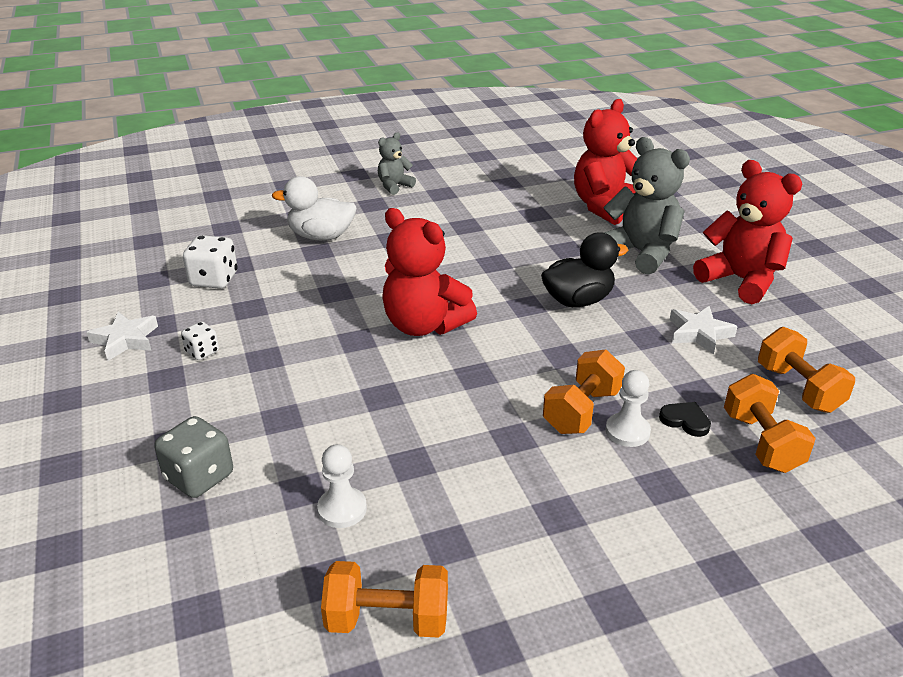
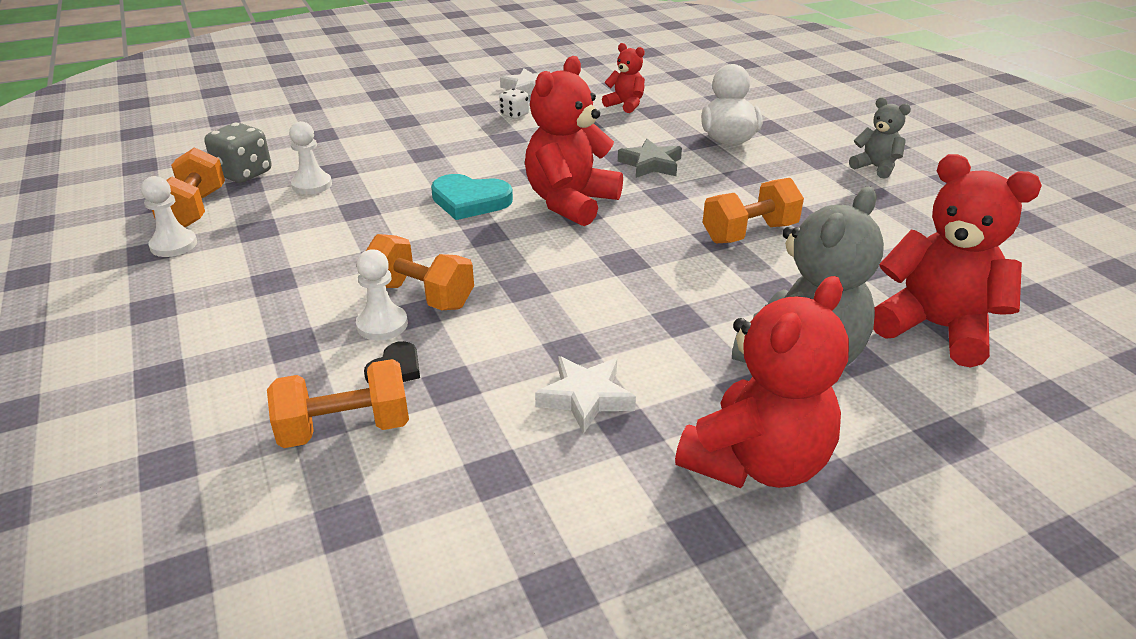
camera: 85 degrees right, 0 degrees up
(199, 477) = (361, 133): grey dice -> grey dice (244, 174)
(214, 280) = (625, 105): white dice -> red teddy bear
(359, 278) = (651, 164): none -> grey star
(409, 384) = (470, 201): none -> turquoise heart
(479, 620) = (174, 245): none -> white pawn
(578, 300) = (645, 297): black duck -> none
(798, 388) = (455, 485): orange dumbbell -> orange dumbbell (749, 233)

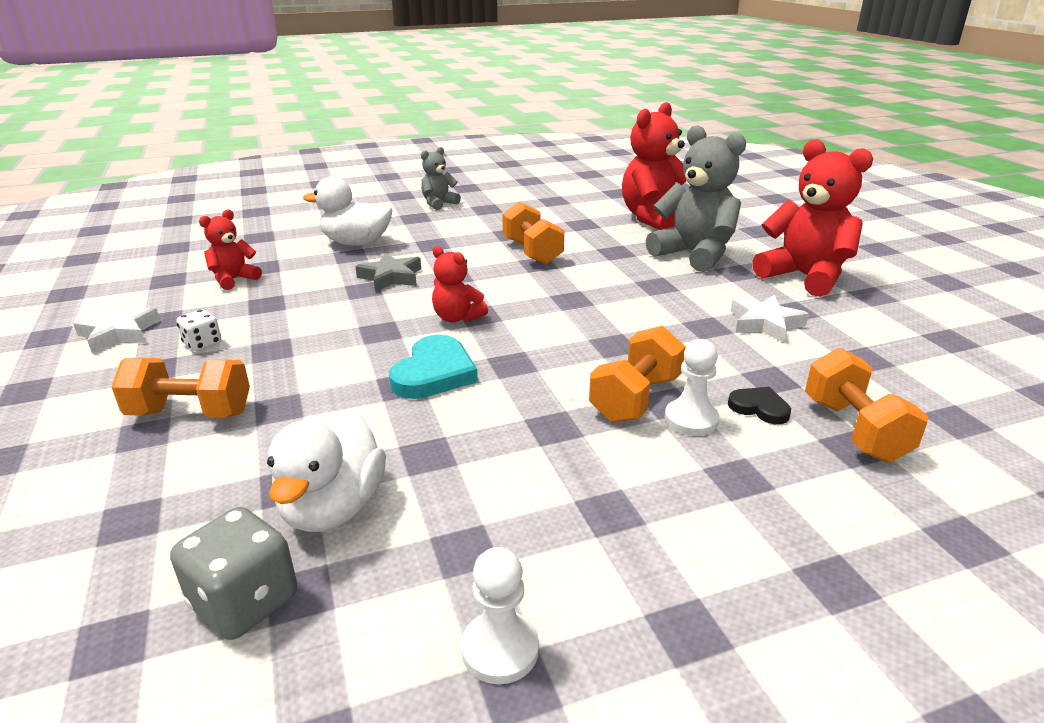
camera: 85 degrees left, 5 degrees down
(194, 210) = (372, 648): orange dumbbell -> orange dumbbell (190, 413)
(312, 185) = (333, 507): white pawn -> white duck
(570, 202) = (457, 318): red teddy bear -> red teddy bear, size x0.53

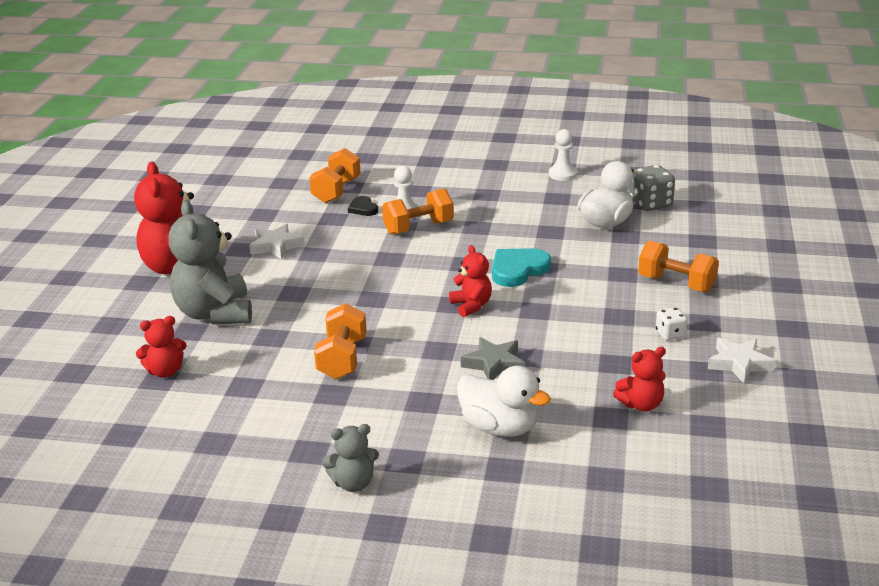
camera: 150 degrees left, 0 degrees up
(654, 218) = (165, 371): red teddy bear -> red teddy bear, size x0.53

